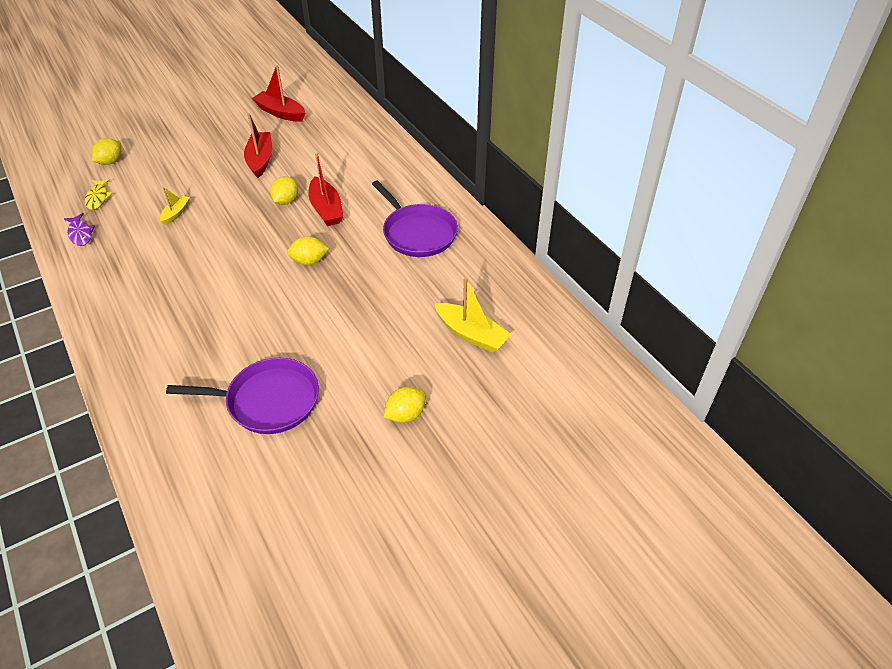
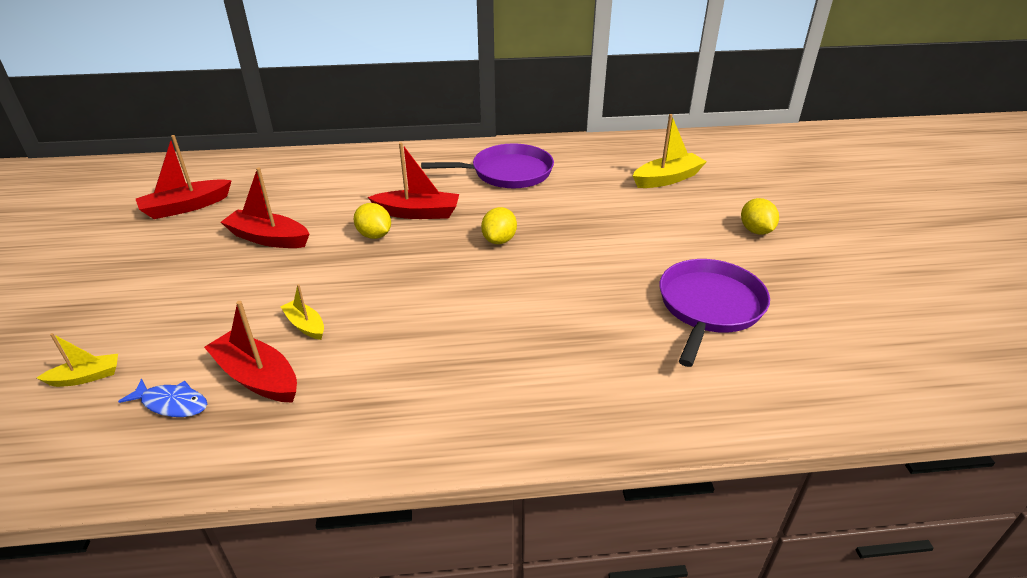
camera: 65 degrees left, 10 degrees down
(80, 234) = (249, 436): purple fish -> none
(98, 198) = (172, 403): yellow fish -> blue fish
(110, 162) = (86, 377): yellow lemon -> yellow boat
(125, 216) = (257, 377): none -> red boat

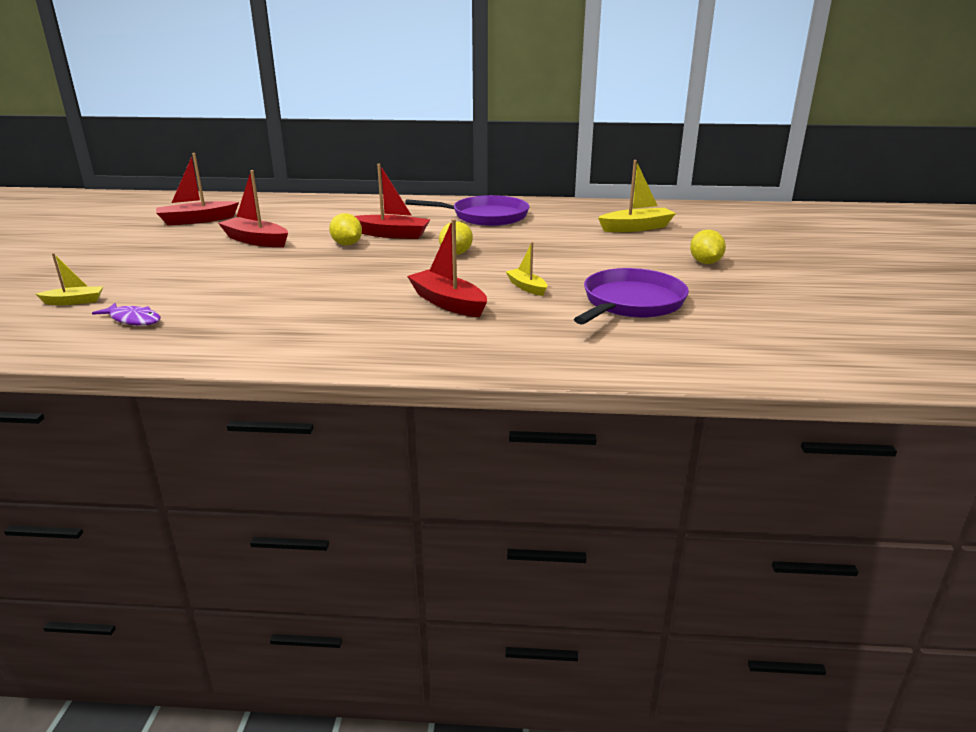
camera: 10 degrees right, 10 degrees down
(172, 403) = (133, 320): blue fish -> purple fish
(257, 377) = (208, 312): red boat -> red boat (448, 303)
(305, 325) = (262, 288): yellow boat -> yellow boat (526, 287)

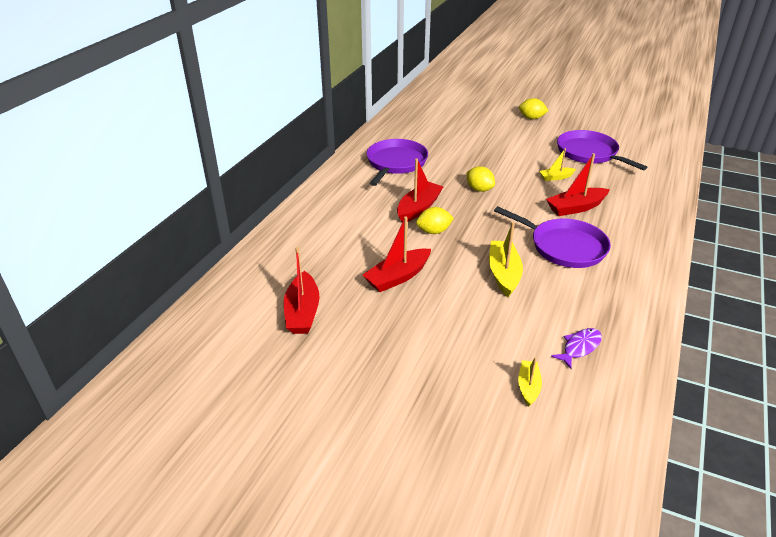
camera: 70 degrees left, 10 degrees up
(342, 302) = (564, 247): none -> purple pan
(636, 228) = (456, 119): yellow boat -> yellow boat (503, 274)

